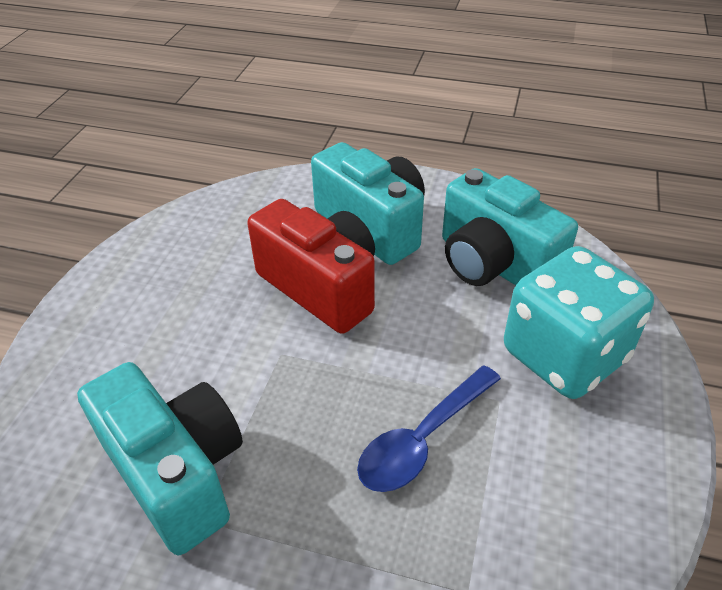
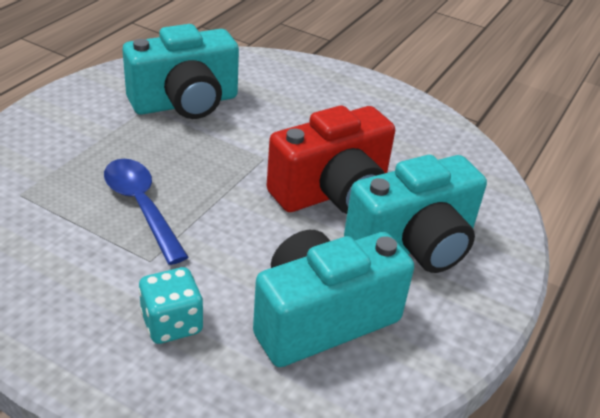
camera: 100 degrees right, 5 degrees down
(564, 355) = (172, 323): turquoise dice -> turquoise dice, size x0.51

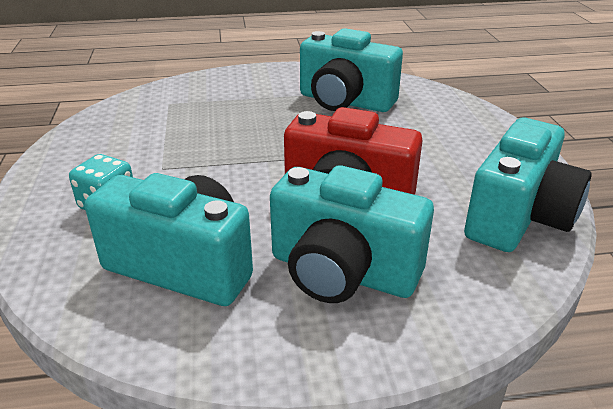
camera: 55 degrees right, 5 degrees down
(141, 206) = (211, 140): blue spoon -> none
(435, 139) = (518, 217): none -> turquoise camera

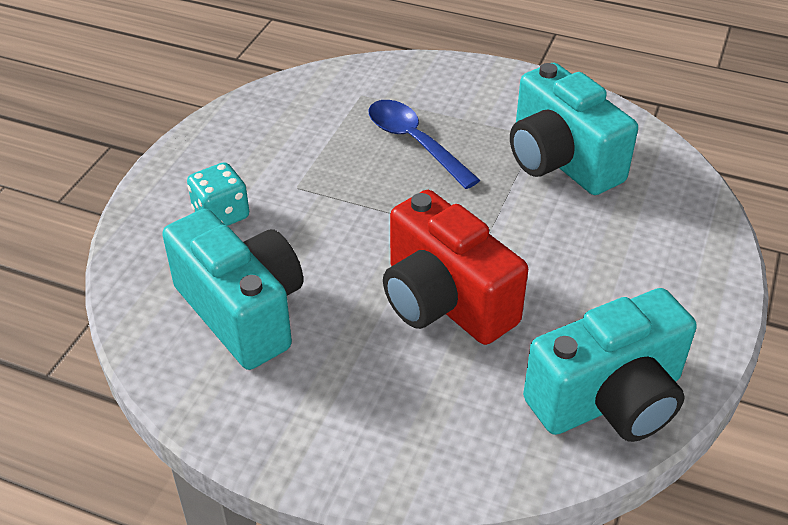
camera: 30 degrees right, 10 degrees up
(234, 118) = (414, 142): none -> blue spoon
(342, 272) = (372, 381): turquoise camera -> none

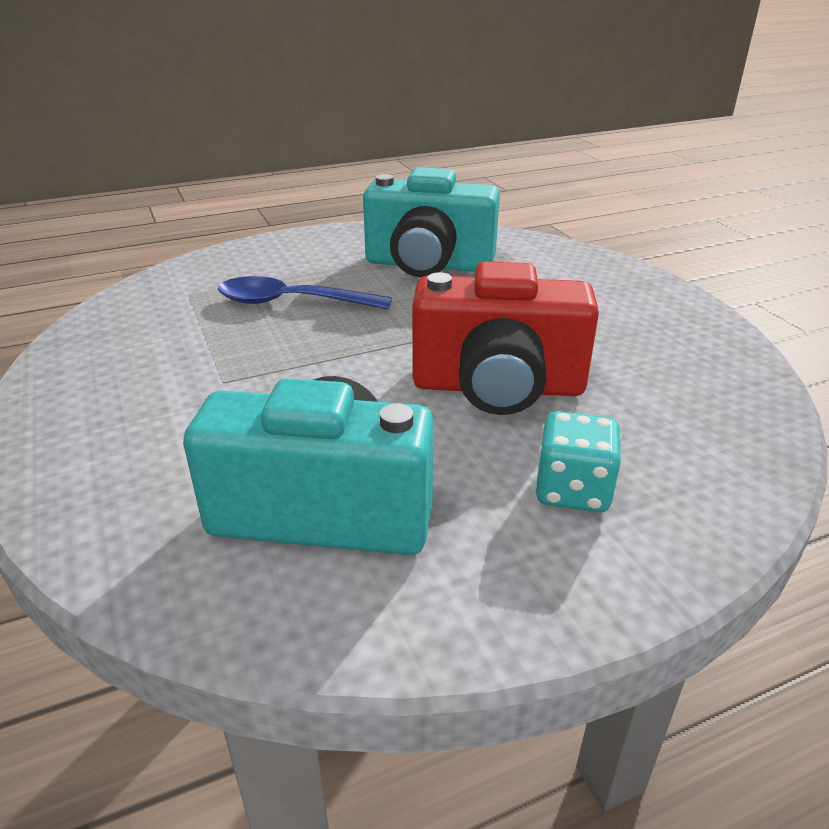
camera: 45 degrees left, 10 degrees down
(221, 215) = (168, 443): turquoise dice -> turquoise dice (572, 490)
(609, 400) = (713, 376): turquoise camera -> none

